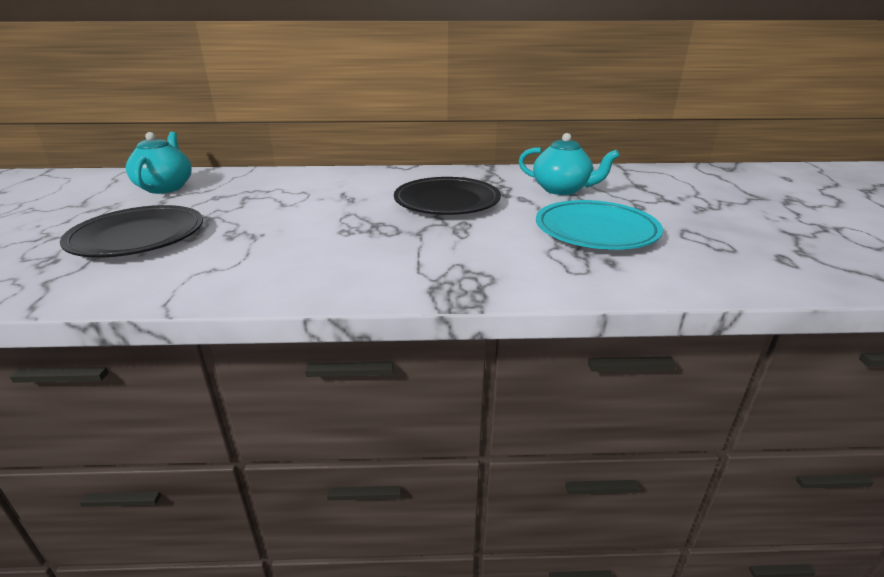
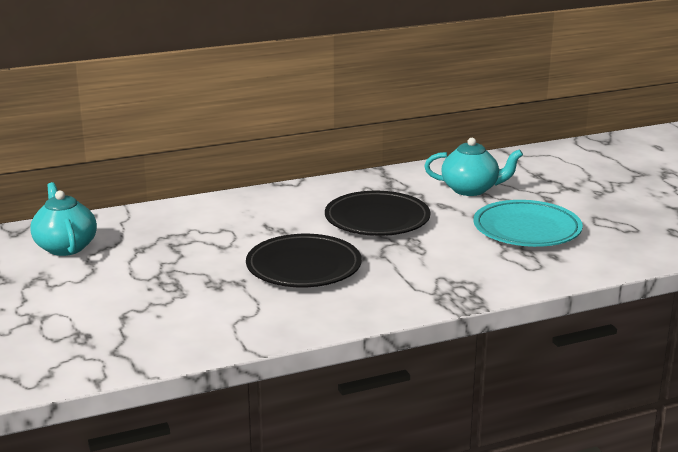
camera: 20 degrees left, 5 degrees down
(138, 237) = (130, 302): black plate -> black plate (303, 267)

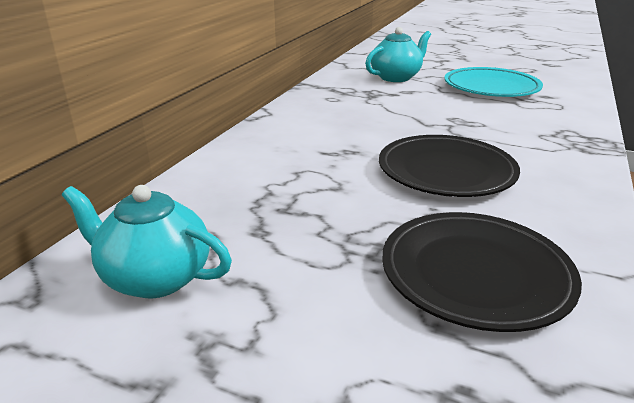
camera: 45 degrees left, 5 degrees up
(377, 219) = (394, 115): black plate -> black plate (475, 274)

